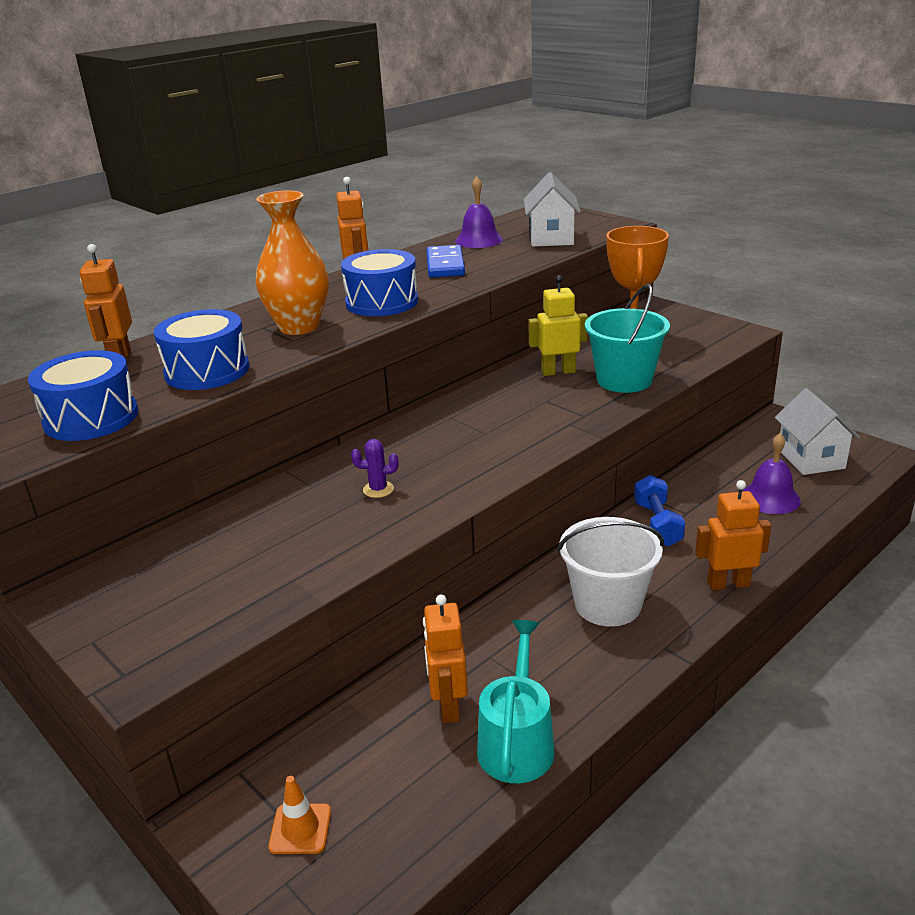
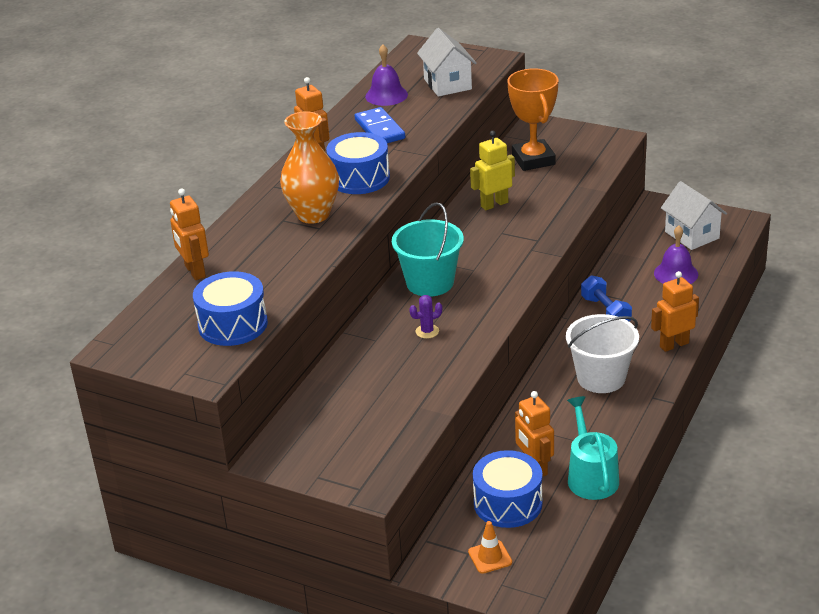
camera: 20 degrees left, 5 degrees up
(207, 371) = (279, 268): blue drum -> blue drum (508, 503)
(624, 380) = (550, 202): turquoise bucket -> turquoise bucket (430, 282)

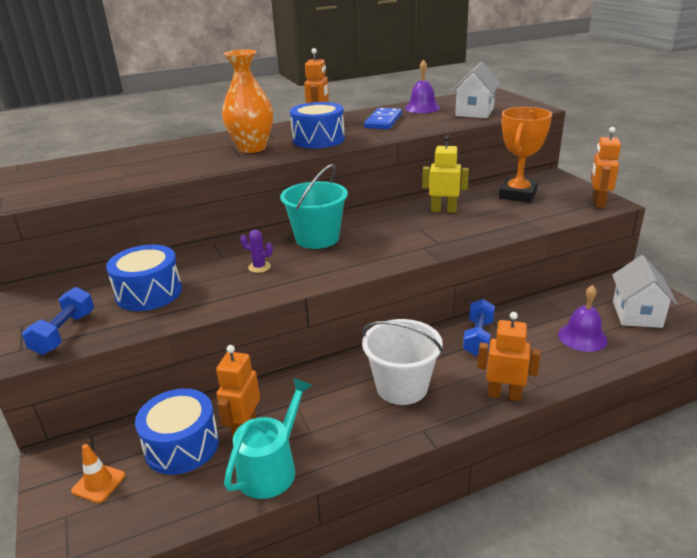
camera: 40 degrees right, 5 degrees down
(194, 271) = (132, 152): orange robot -> orange robot (598, 202)
(233, 324) = (81, 184): blue drum -> blue drum (149, 293)
(370, 460) = (64, 333): none -> blue dumbbell

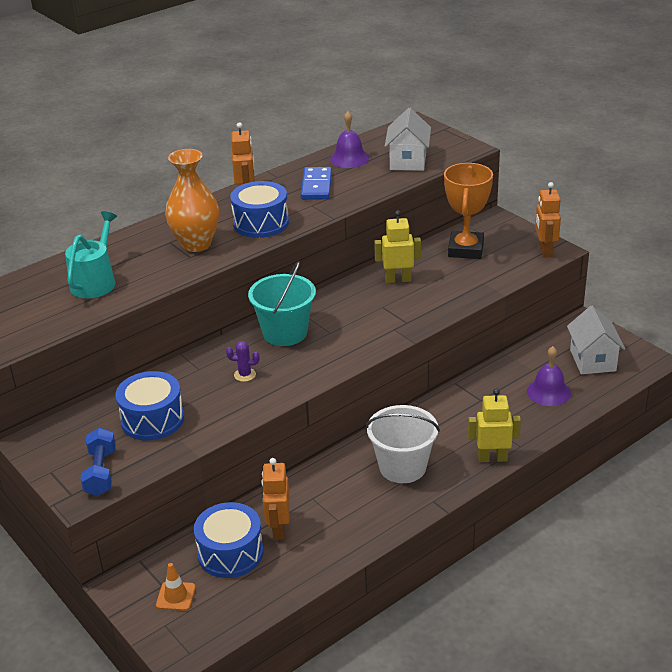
camera: 15 degrees left, 5 degrees up
(271, 468) = (319, 555): turquoise watering can -> turquoise watering can (95, 281)
(478, 337) = (456, 407): blue dumbbell -> none
(504, 394) = (492, 458): orange robot -> yellow robot

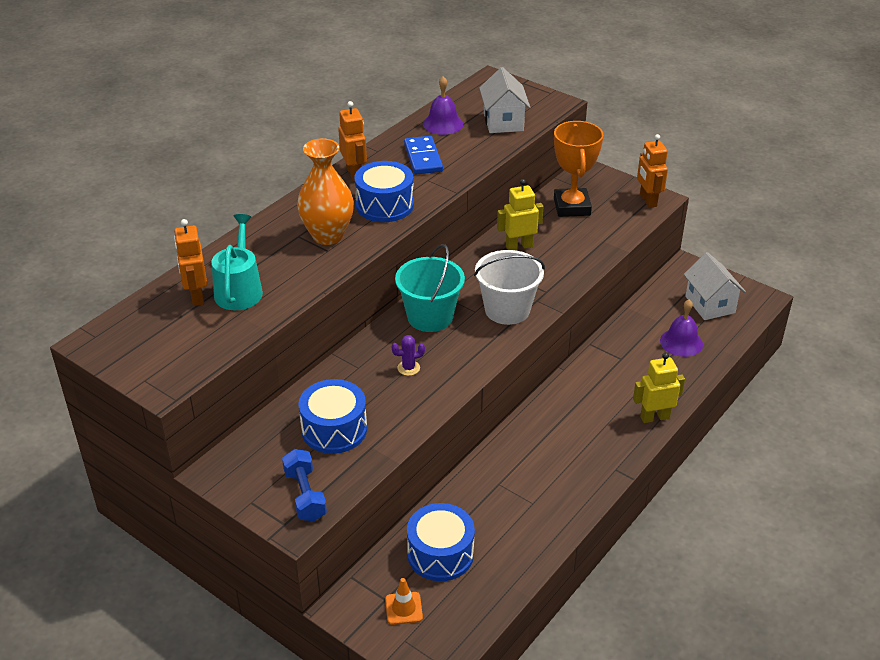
camera: 15 degrees left, 5 degrees up
(278, 529) = (478, 521): orange robot -> orange robot (196, 296)
(402, 467) = (573, 438): white bucket -> white bucket (507, 310)

